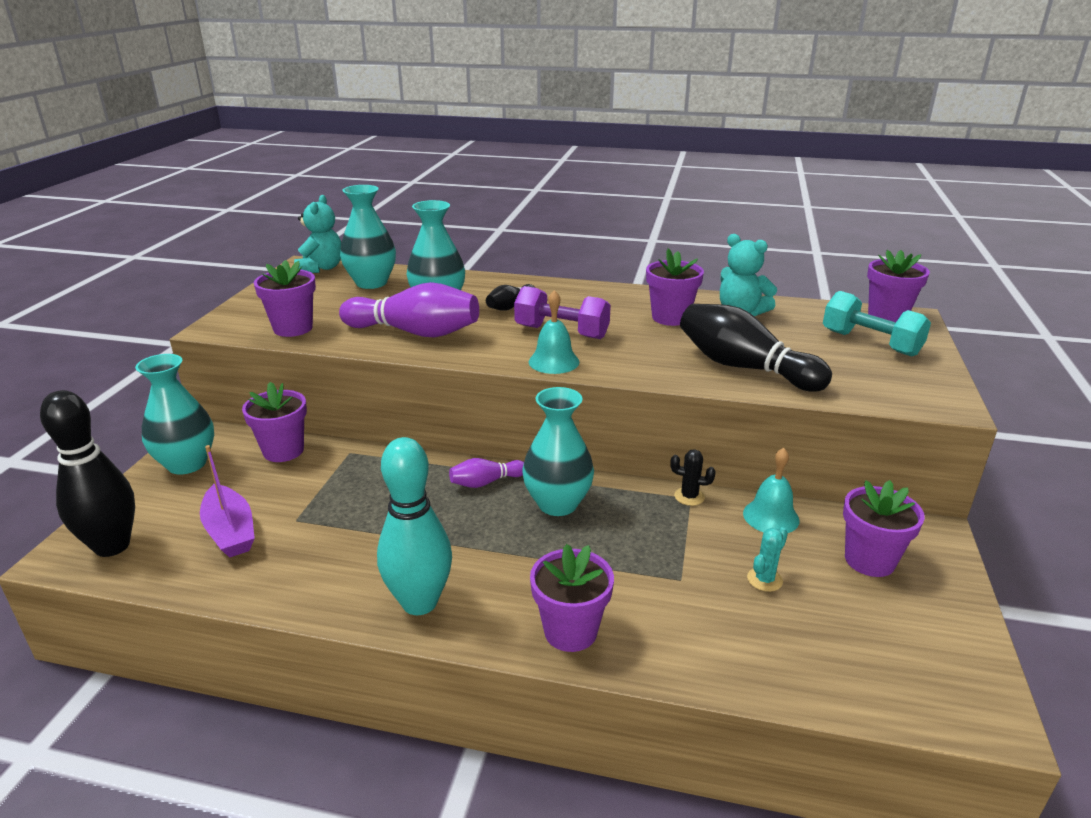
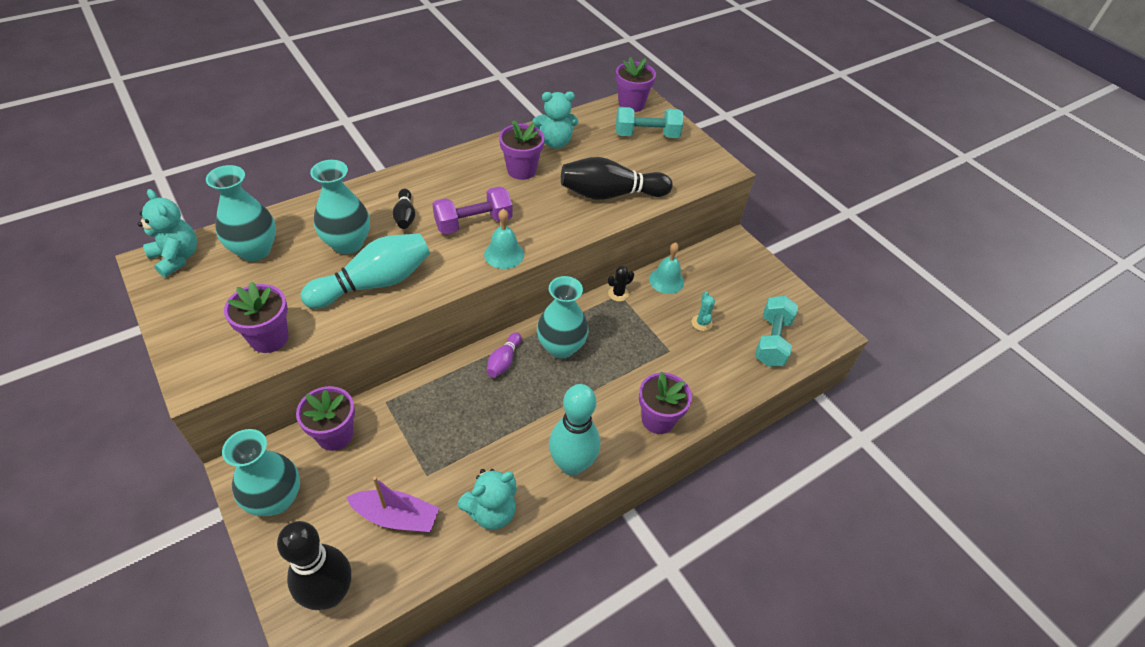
camera: 50 degrees left, 20 degrees up
(296, 584) = (491, 511): none -> turquoise teddy bear
(415, 332) = (374, 283): purple bowling pin -> turquoise bowling pin
(853, 660) = (772, 341): none -> turquoise dumbbell
(869, 560) = (728, 279): purple flower pot -> none

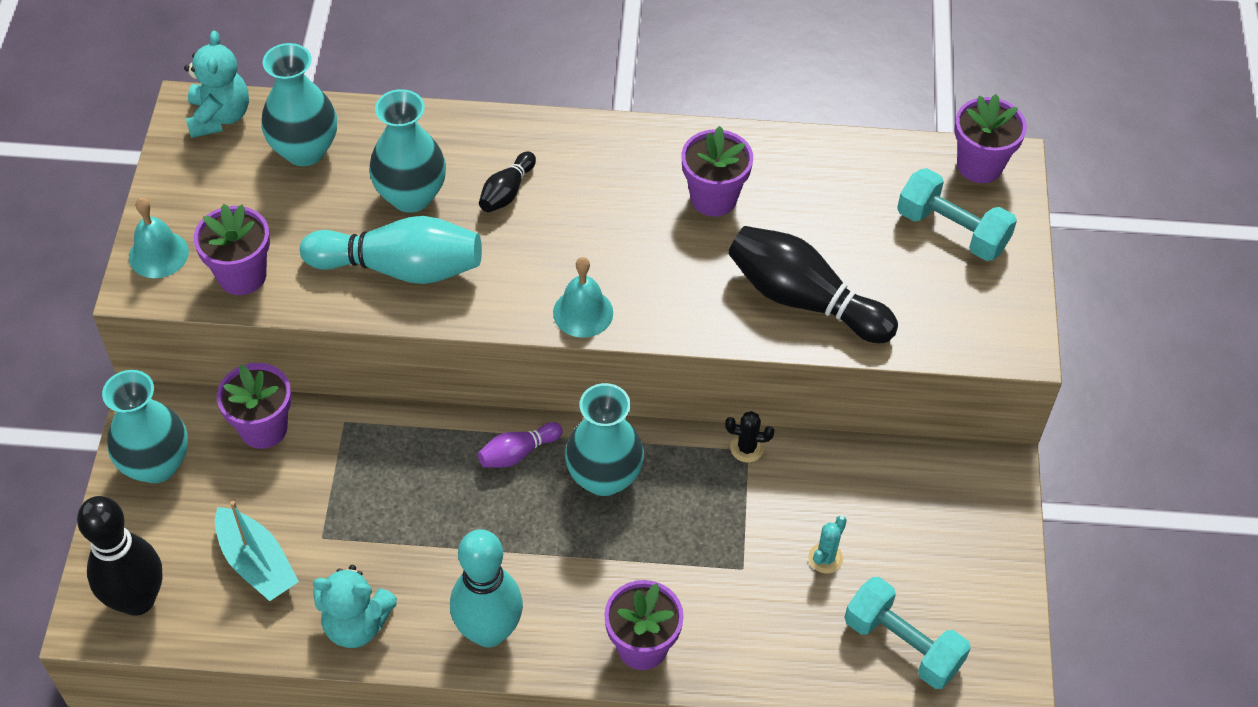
camera: 40 degrees right, 5 degrees up
(396, 516) = (257, 563): purple boat -> turquoise boat
(473, 223) = (582, 247): purple dumbbell -> none
(555, 142) = (801, 176): turquoise teddy bear -> none
(666, 280) = (834, 468): turquoise bell -> turquoise bell (158, 254)
(772, 341) = (902, 644): turquoise dumbbell -> turquoise dumbbell turned 75 degrees clockwise

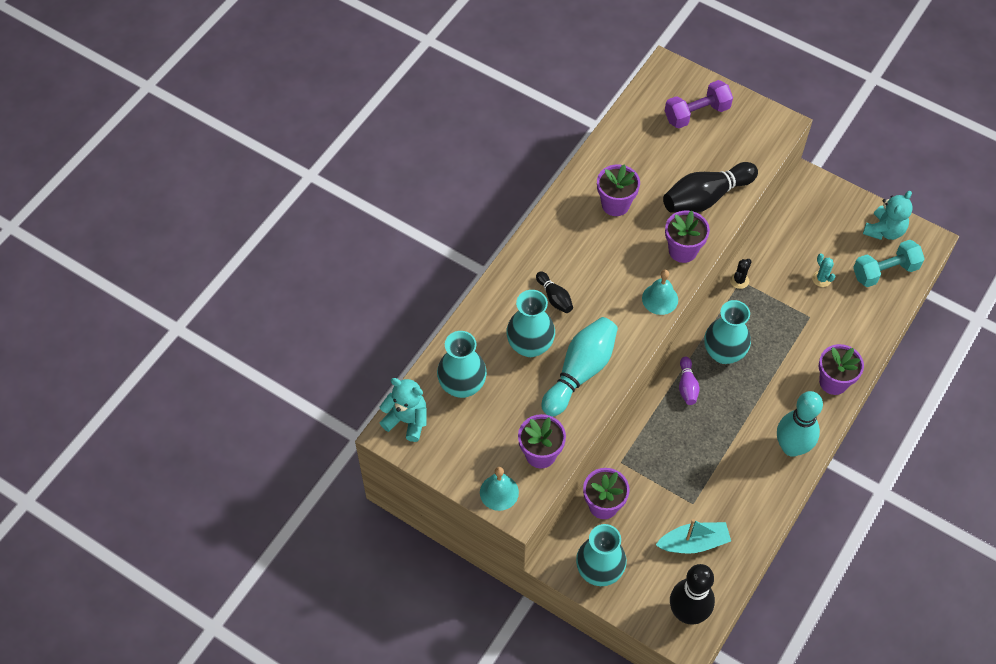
camera: 60 degrees left, 5 degrees up
(356, 624) = (757, 508): turquoise teddy bear -> turquoise teddy bear (884, 230)
(952, 230) = (696, 113): turquoise dumbbell -> purple dumbbell
(979, 165) = (661, 80): purple flower pot -> purple flower pot (682, 250)

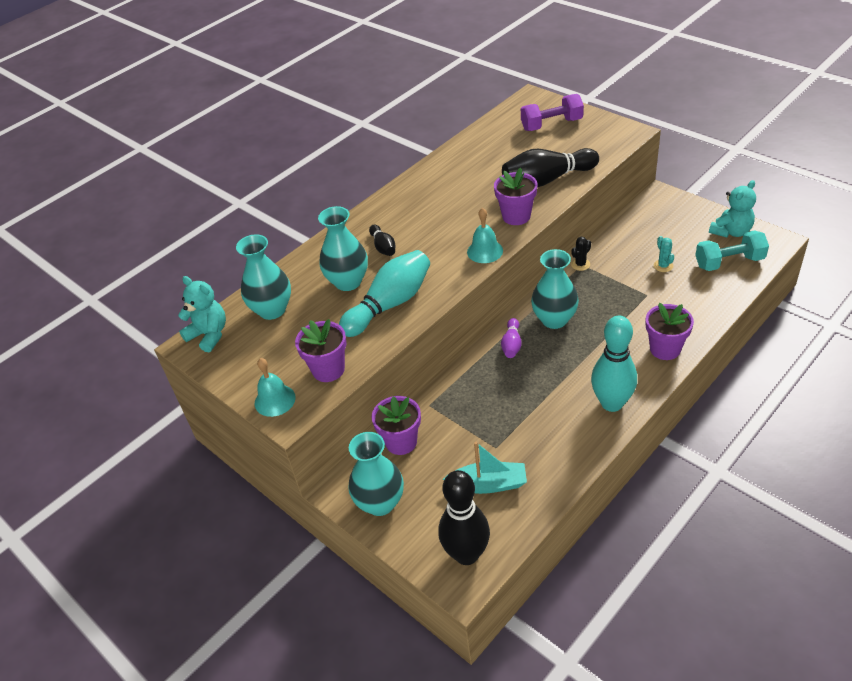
camera: 15 degrees right, 15 degrees down
(615, 204) = (461, 183): purple flower pot -> none

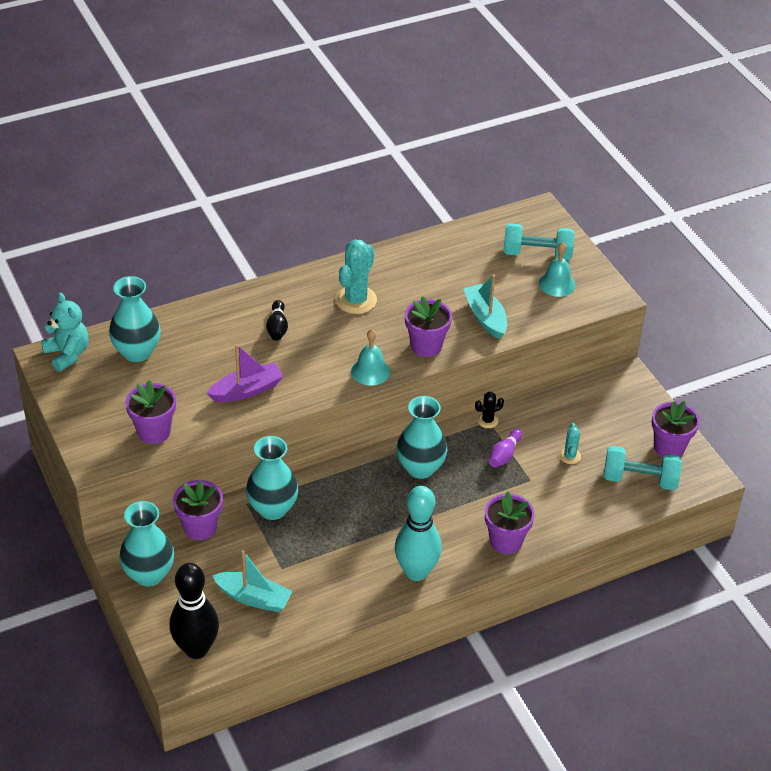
camera: 15 degrees right, 0 degrees up
(275, 400) = (91, 441): turquoise bell -> turquoise bell (557, 284)
(348, 282) = (222, 351): turquoise vase -> turquoise vase (272, 508)
(390, 304) = (246, 390): turquoise bowling pin -> purple boat
(434, 204) = (356, 300): none -> turquoise cactus
(512, 345) = (362, 476): purple bowling pin -> purple bowling pin (504, 455)
(547, 180) = (485, 317): black bowling pin -> turquoise boat
(551, 124) = (537, 254): purple dumbbell -> turquoise dumbbell
(731, 231) = (669, 447): turquoise teddy bear -> purple flower pot

